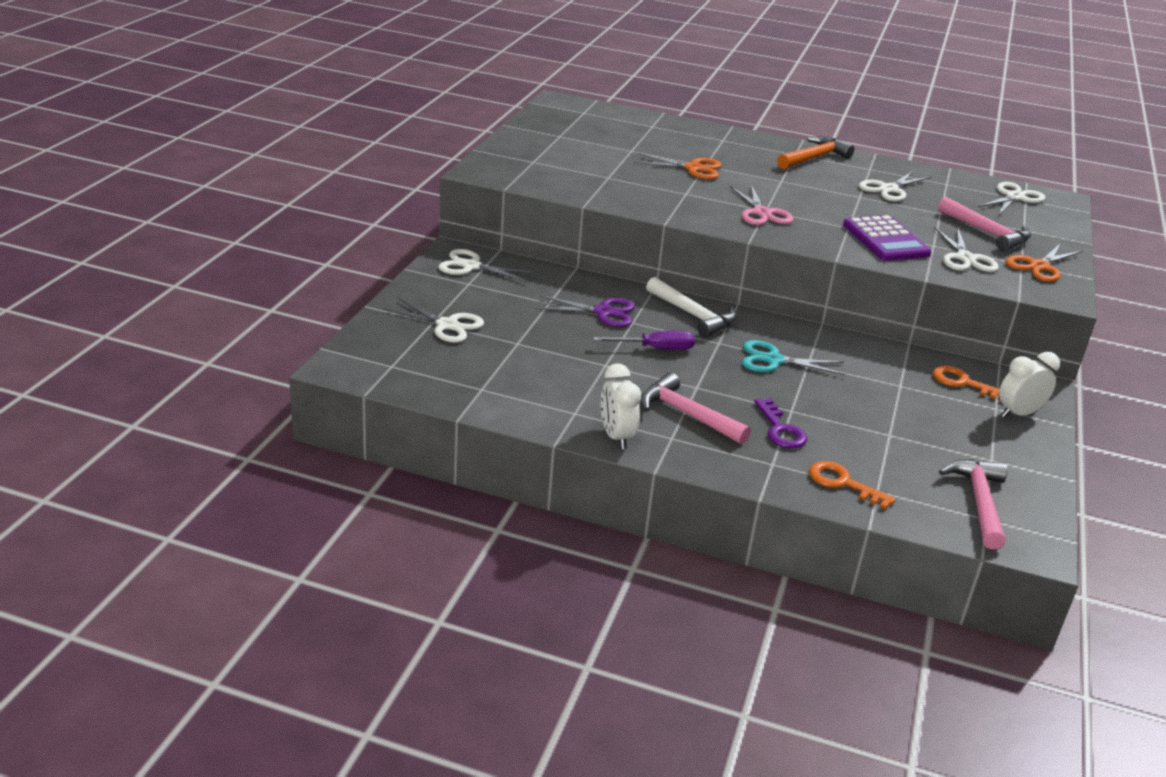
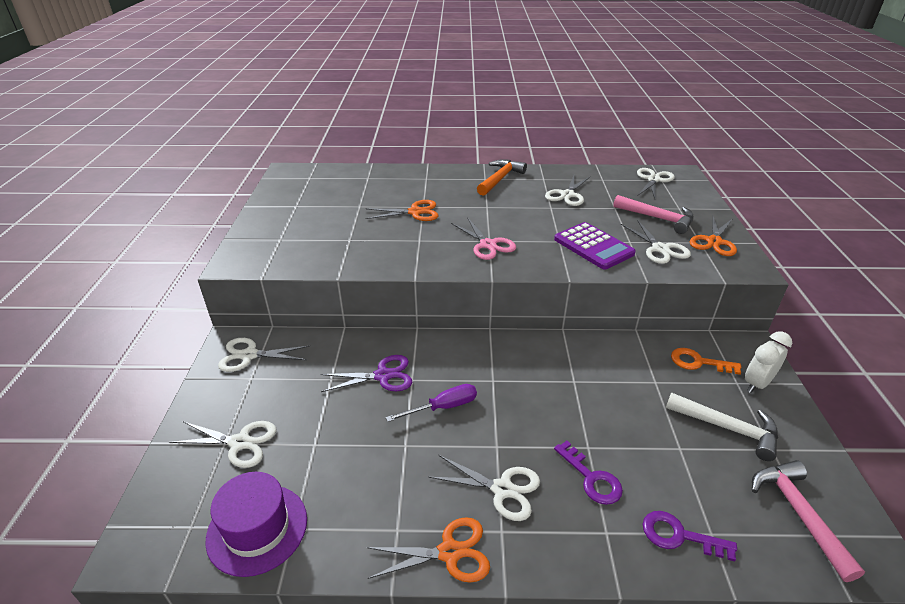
camera: 15 degrees left, 5 degrees up
(449, 381) = (257, 528): none -> purple hat
(616, 437) = (450, 552): white clock -> orange scissors
(686, 414) = (502, 489): pink hammer -> white scissors
(693, 315) = (460, 354): white hammer -> white hammer (728, 428)
(773, 360) = (545, 387): turquoise scissors -> none
(842, 483) = (679, 536): orange key -> purple key

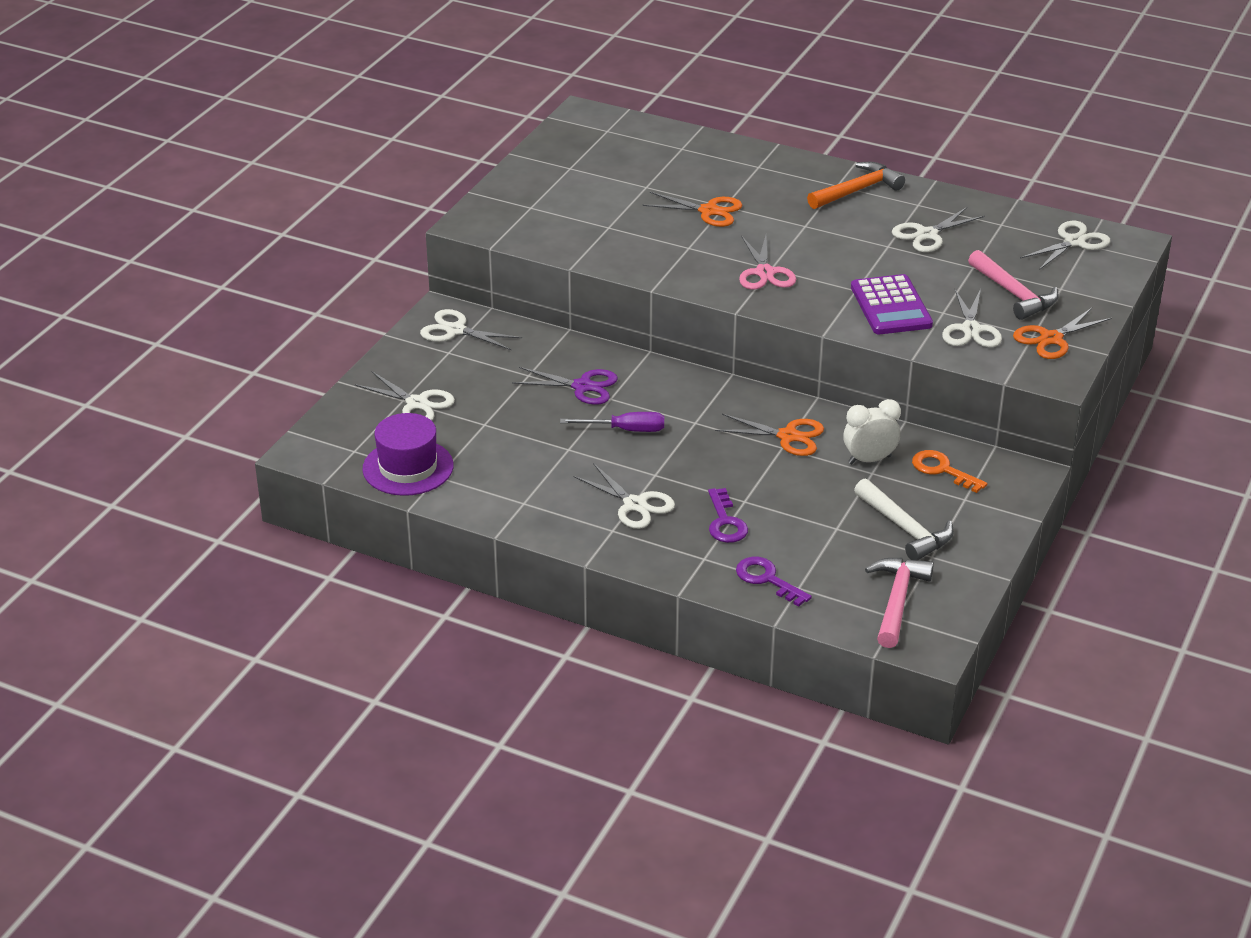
camera: 25 degrees right, 0 degrees up
(450, 552) = (558, 529): orange scissors -> orange scissors (788, 436)
(757, 384) = (986, 506): white clock -> white clock (869, 460)

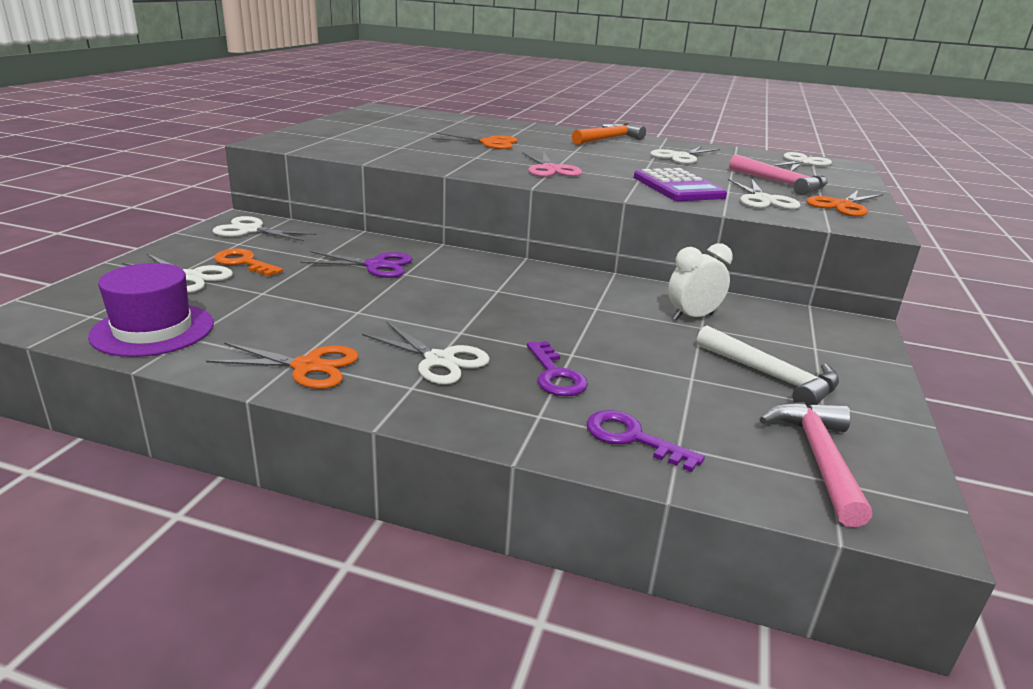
camera: 10 degrees left, 10 degrees down
(626, 430) = (423, 296): purple screwdriver -> none
(788, 436) = (598, 300): orange scissors -> orange scissors (307, 367)
(942, 470) = (773, 324): orange key -> orange key (244, 262)

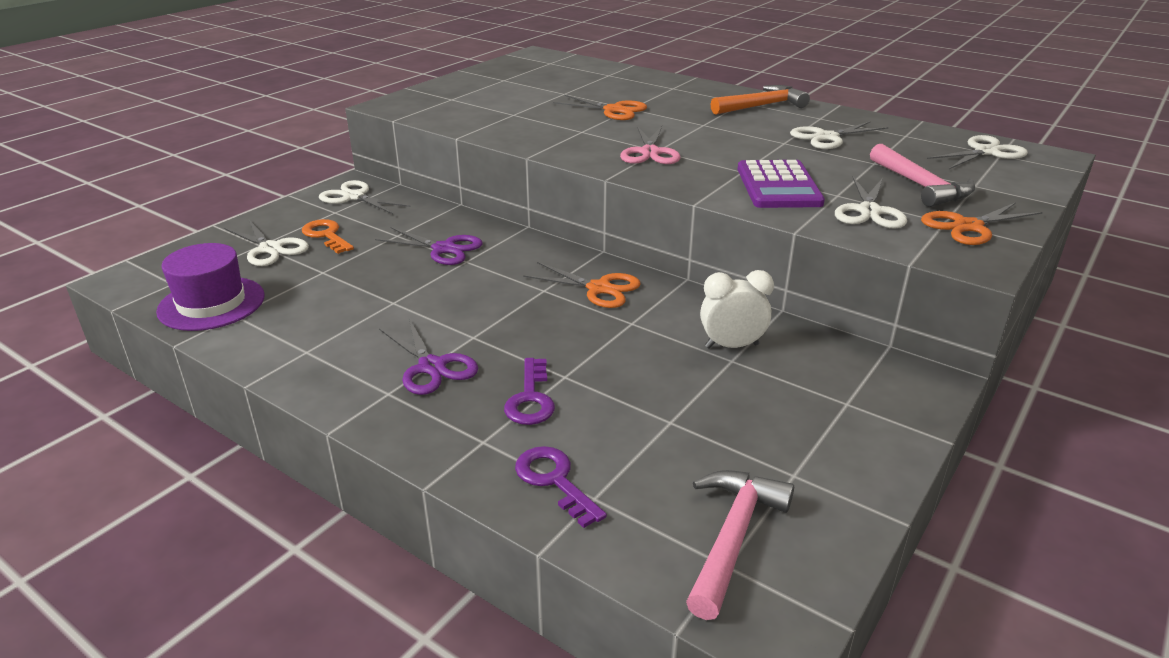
camera: 20 degrees right, 5 degrees up
(307, 367) = (313, 359): orange scissors -> orange scissors (599, 289)
(439, 360) = (431, 367): white scissors -> purple scissors
(772, 377) = (762, 433): white hammer -> none

